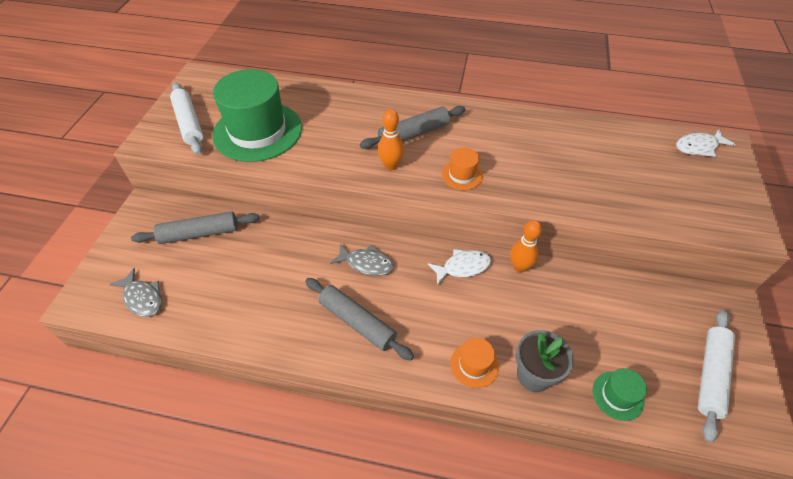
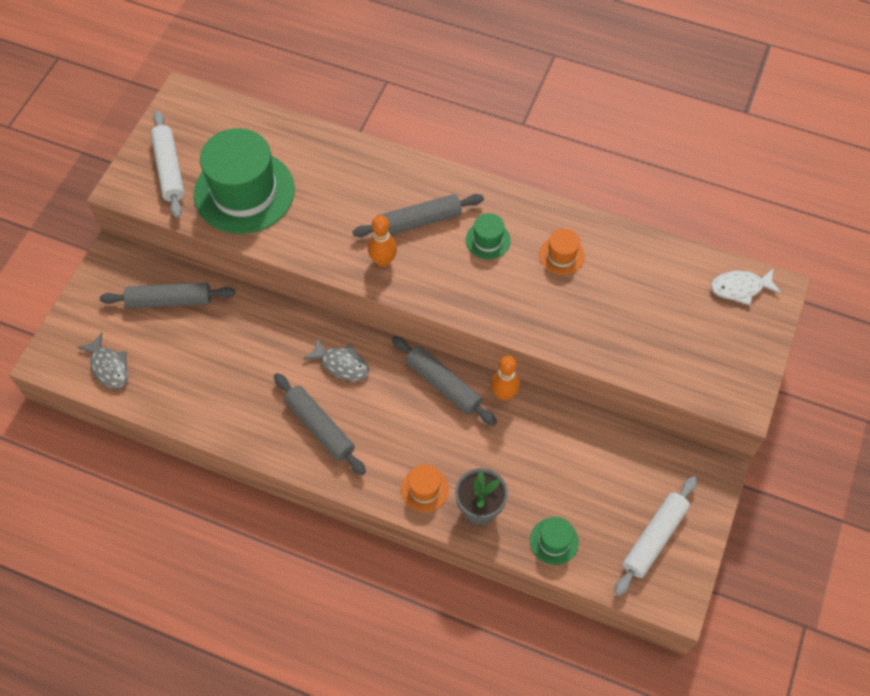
camera: 10 degrees right, 10 degrees up
(462, 175) = (457, 285): orange hat -> orange hat (561, 255)
(463, 267) = (443, 385): white fish -> grey rolling pin
(476, 140) = (488, 240): none -> green hat

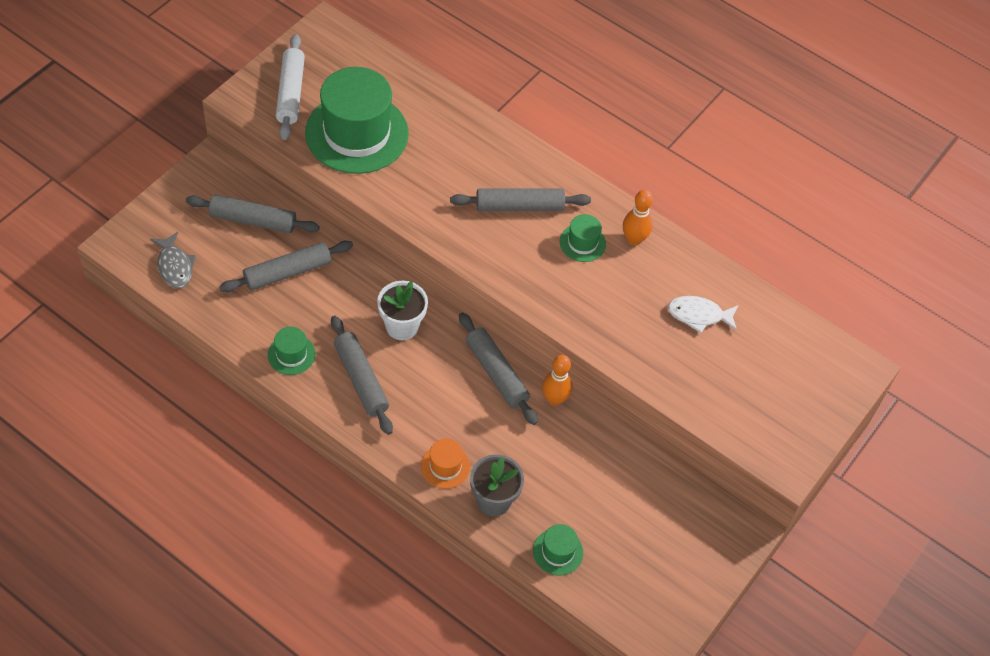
camera: 10 degrees right, 5 degrees down
(218, 342) = (287, 272): none -> grey rolling pin
(247, 422) = (291, 354): none -> green hat
(341, 364) = (402, 326): grey fish -> white flower pot
(383, 261) = (471, 234): orange bowling pin -> orange bowling pin (634, 239)
(561, 255) = (652, 277): orange hat -> none
(654, 538) = (660, 578): white rolling pin -> none
(740, 288) = (823, 357): white fish -> white fish (699, 315)

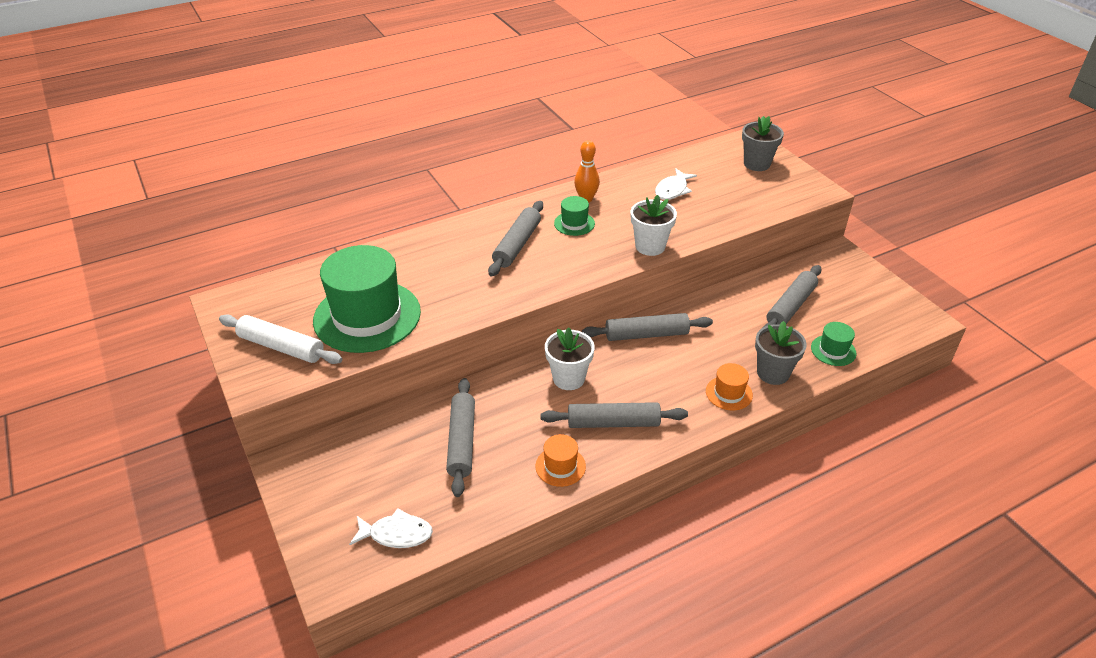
camera: 60 degrees left, 15 degrees down
(174, 266) = (396, 534): grey fish -> white fish
(253, 220) = (381, 450): grey rolling pin -> grey rolling pin (790, 306)
(291, 354) = (560, 466): green hat -> orange hat
(554, 399) = (686, 309): orange bowling pin -> none
(579, 321) = (650, 246): none -> white flower pot
(807, 388) = (756, 164): none -> grey flower pot

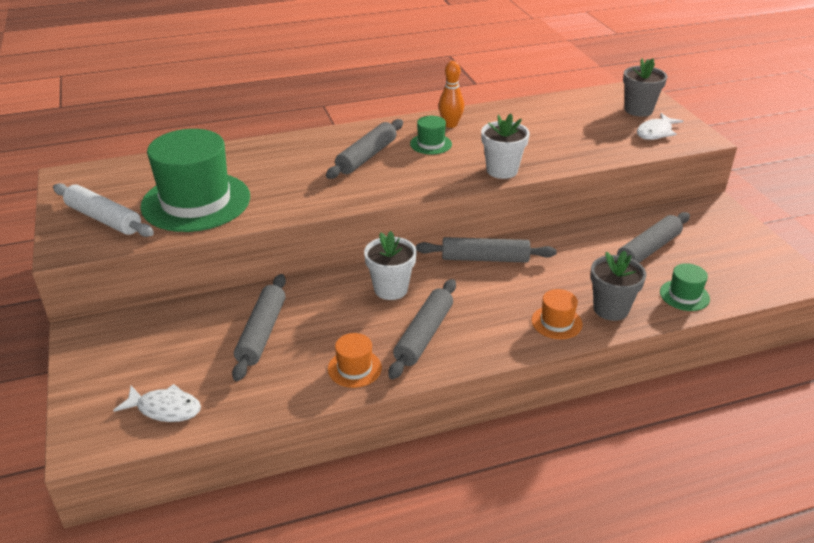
camera: 10 degrees right, 5 degrees down
(613, 422) = (423, 335): grey rolling pin -> grey rolling pin turned 75 degrees counterclockwise
(672, 190) = (542, 125): white fish -> white fish (656, 132)

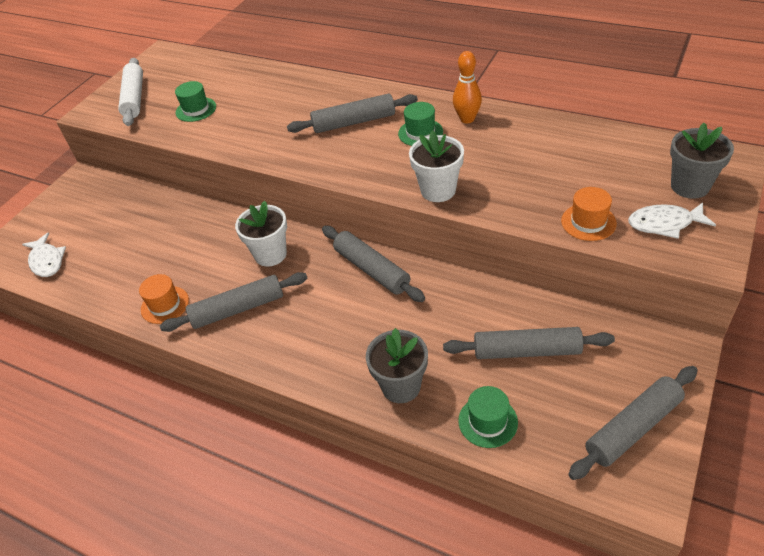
camera: 50 degrees right, 10 degrees up
(196, 202) = (196, 109): green hat -> green hat, size x0.44
(261, 333) = (155, 239): grey rolling pin -> grey rolling pin (632, 427)
(556, 322) = (340, 366): orange hat -> orange hat (588, 222)

